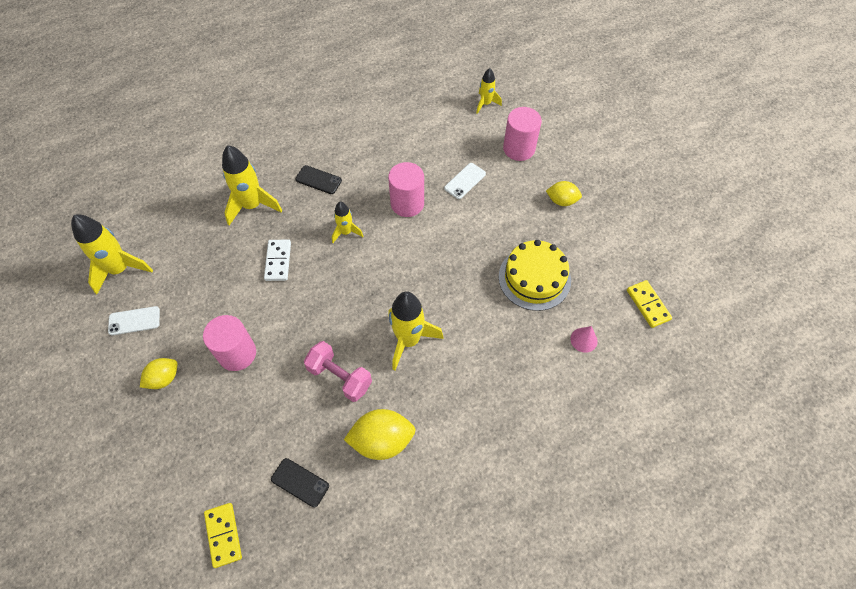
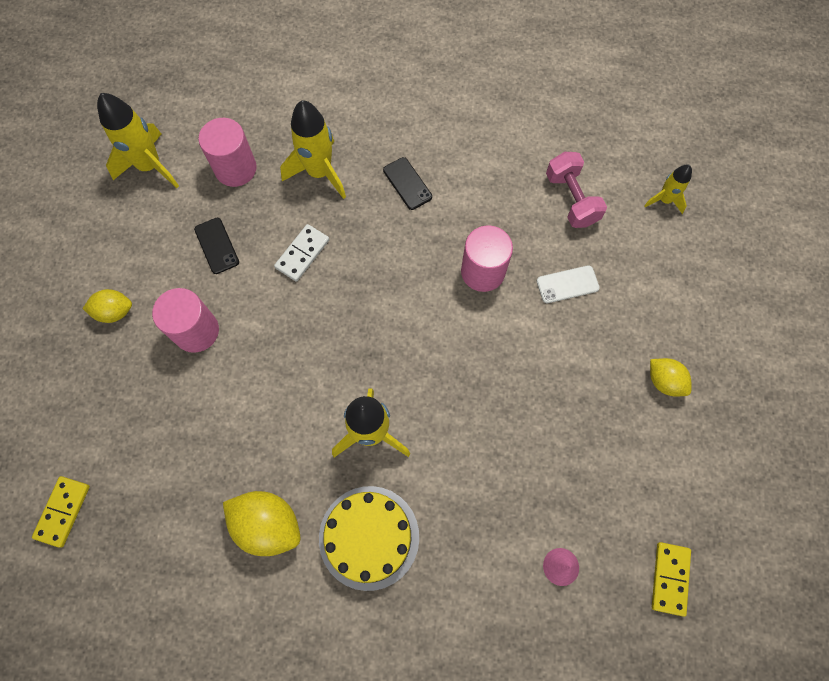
camera: 35 degrees right, 10 degrees up
(134, 321) = (128, 231): white phone -> none
(300, 482) = (163, 510): black phone -> black phone (216, 246)
(340, 377) = (275, 426): pink dumbbell -> pink dumbbell (571, 199)
(346, 232) = (393, 265): yellow rocket -> none
(519, 148) = (662, 282): pink cylinder -> pink cylinder (235, 169)
(534, 278) = (560, 455): yellow cake -> yellow cake (369, 537)

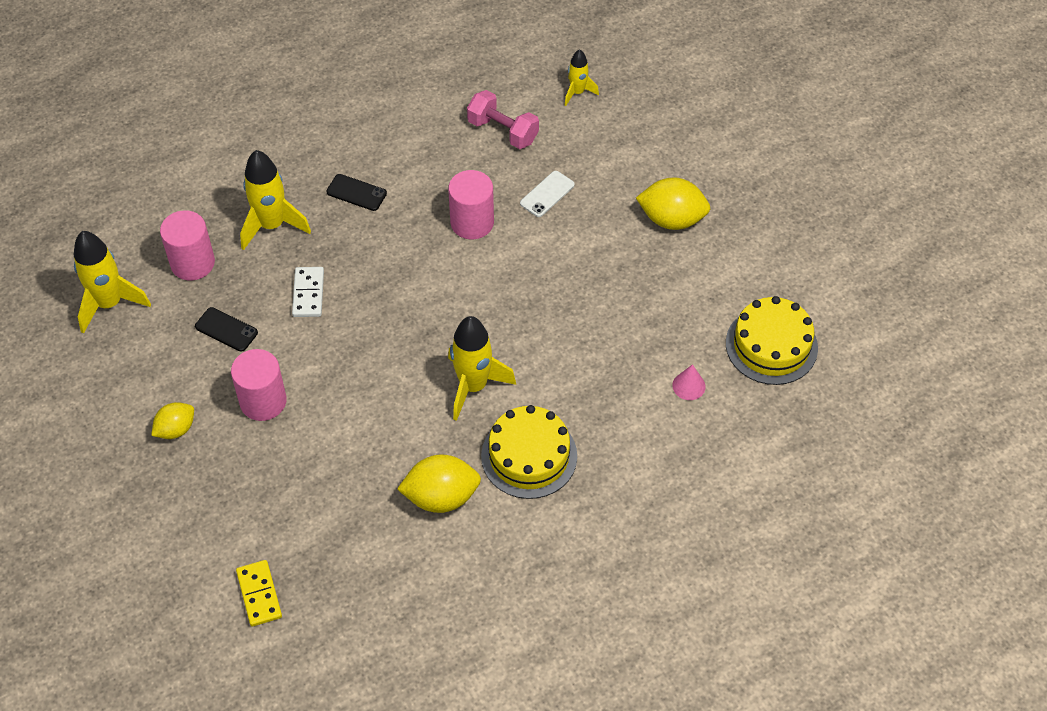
camera: 35 degrees left, 15 degrees down
(664, 381) = (671, 219): yellow lemon -> yellow lemon, size x1.62
(669, 578) = (771, 345): yellow domino -> yellow cake

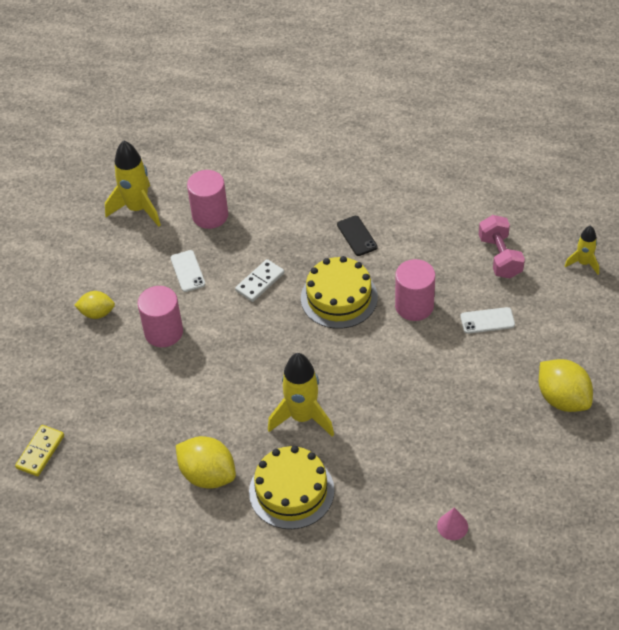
camera: 45 degrees right, 5 degrees down
(226, 330) = (187, 271): black phone -> white phone
(272, 225) = (282, 223): yellow rocket -> none
(771, 345) = (546, 543): yellow cake -> yellow cake (339, 298)

